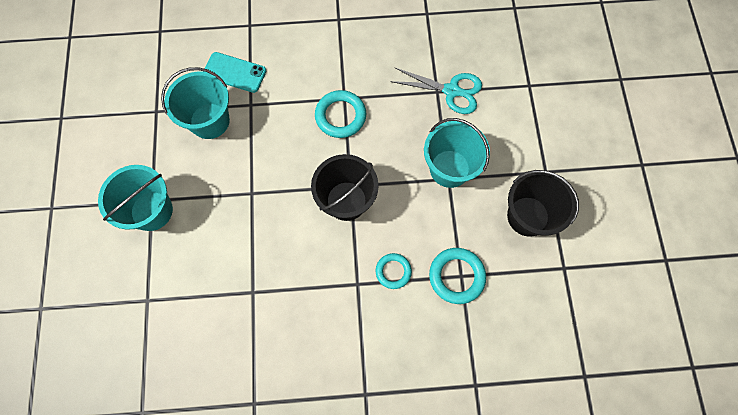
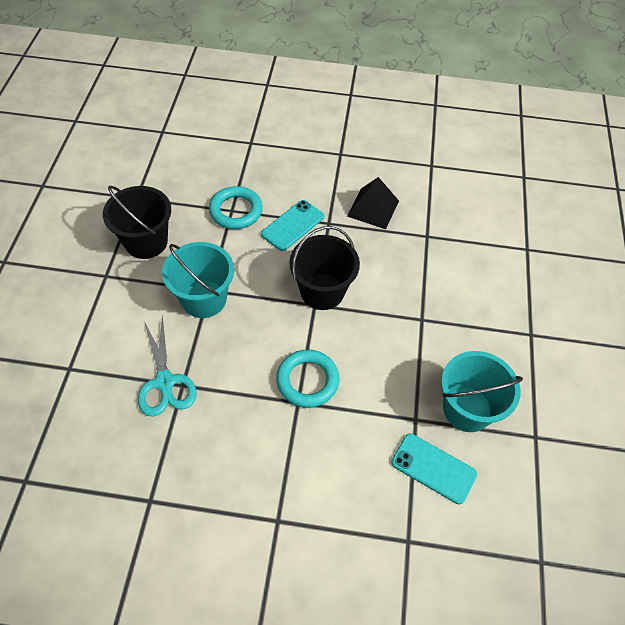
camera: 170 degrees left, 15 degrees down
(151, 211) = (530, 324): turquoise bucket -> none
(314, 316) = (373, 208): none -> black pyramid
(393, 271) = (293, 225): turquoise ring -> turquoise phone
(451, 91) = (165, 382): turquoise scissors -> turquoise scissors turned 135 degrees counterclockwise

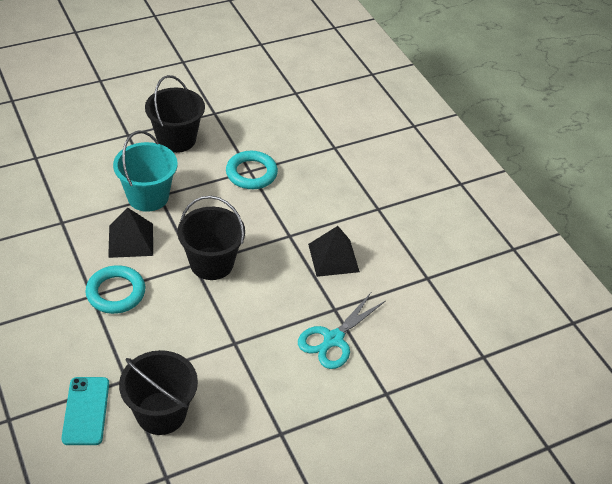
camera: 55 degrees right, 10 degrees down
(165, 382) = (58, 211): turquoise scissors -> turquoise scissors (333, 339)
(250, 338) = (131, 240): none -> black pyramid
(293, 225) = (266, 214): turquoise phone -> none
(467, 409) = (161, 413): turquoise bucket -> black bucket

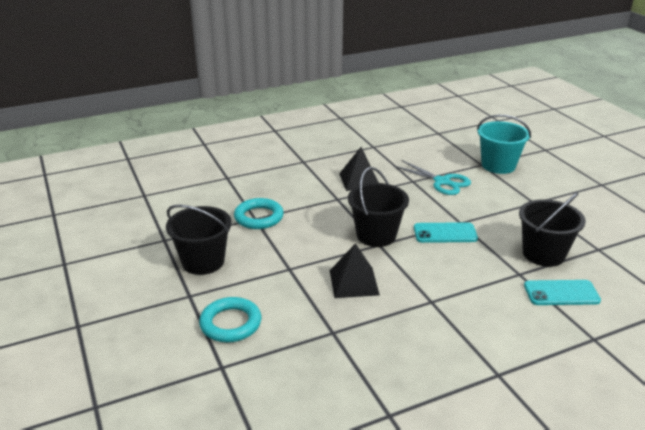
camera: 85 degrees left, 15 degrees down
(116, 292) = (424, 287): turquoise ring -> turquoise ring (230, 323)
(148, 196) = (291, 275): turquoise bucket -> turquoise bucket (498, 165)
(212, 324) = (445, 233): none -> turquoise phone

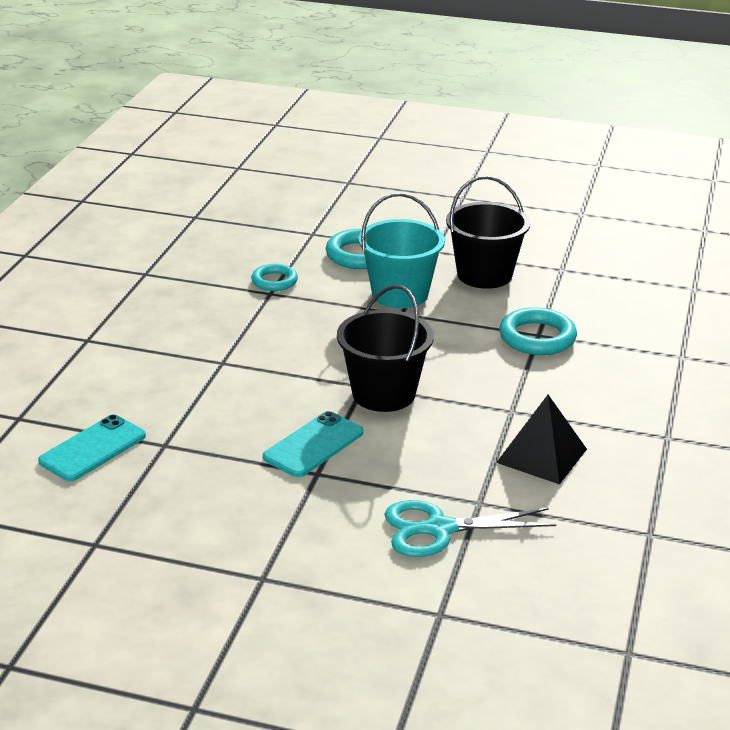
camera: 130 degrees right, 0 degrees up
(315, 340) = (274, 281): none -> turquoise ring
(354, 282) = (321, 336): black pyramid -> none
(498, 165) = (412, 632): turquoise bucket -> turquoise bucket (400, 294)
(543, 254) = (160, 490): black bucket -> none

